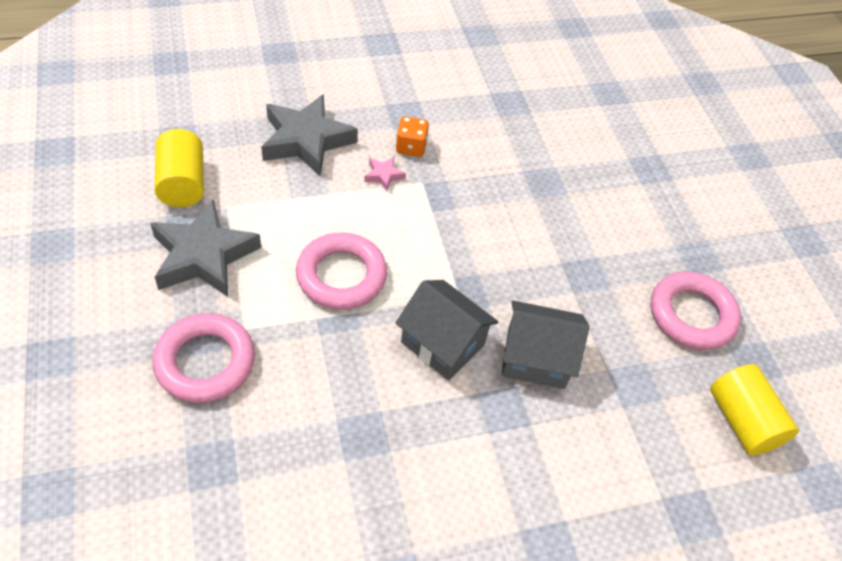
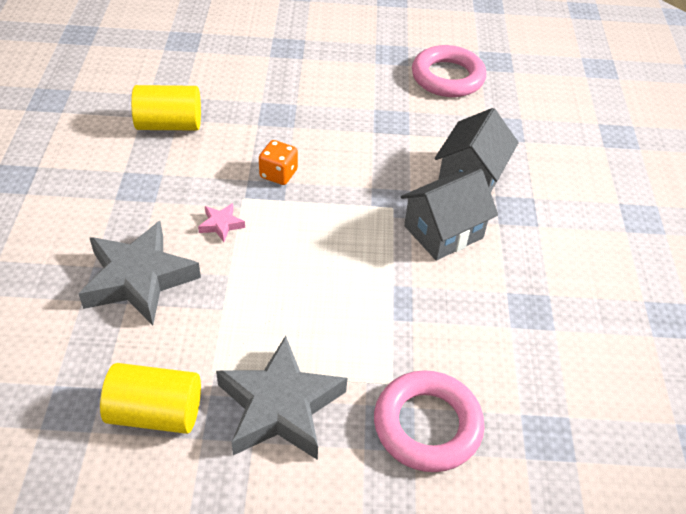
camera: 70 degrees left, 5 degrees down
(341, 276) = (345, 288): pink ring -> none
(411, 147) = (190, 194): orange dice -> orange dice (278, 174)
(742, 421) = (545, 85): yellow cylinder -> yellow cylinder (169, 125)

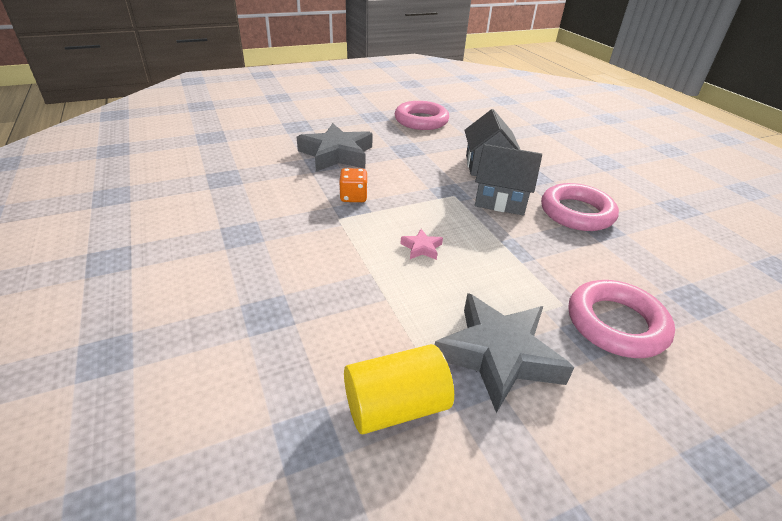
camera: 25 degrees left, 10 degrees down
(139, 279) = (293, 300): grey star -> grey star (336, 154)
(169, 125) = (238, 188): yellow cylinder -> none
(221, 225) = (335, 240): pink star -> pink star (421, 248)
(443, 232) = (501, 200): grey house -> grey house turned 75 degrees clockwise
(521, 280) = (576, 213): none -> pink ring

